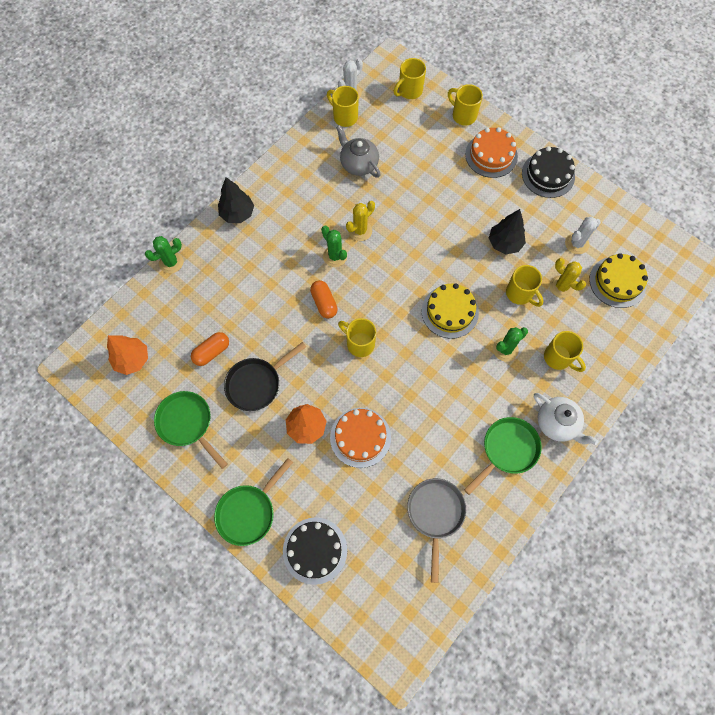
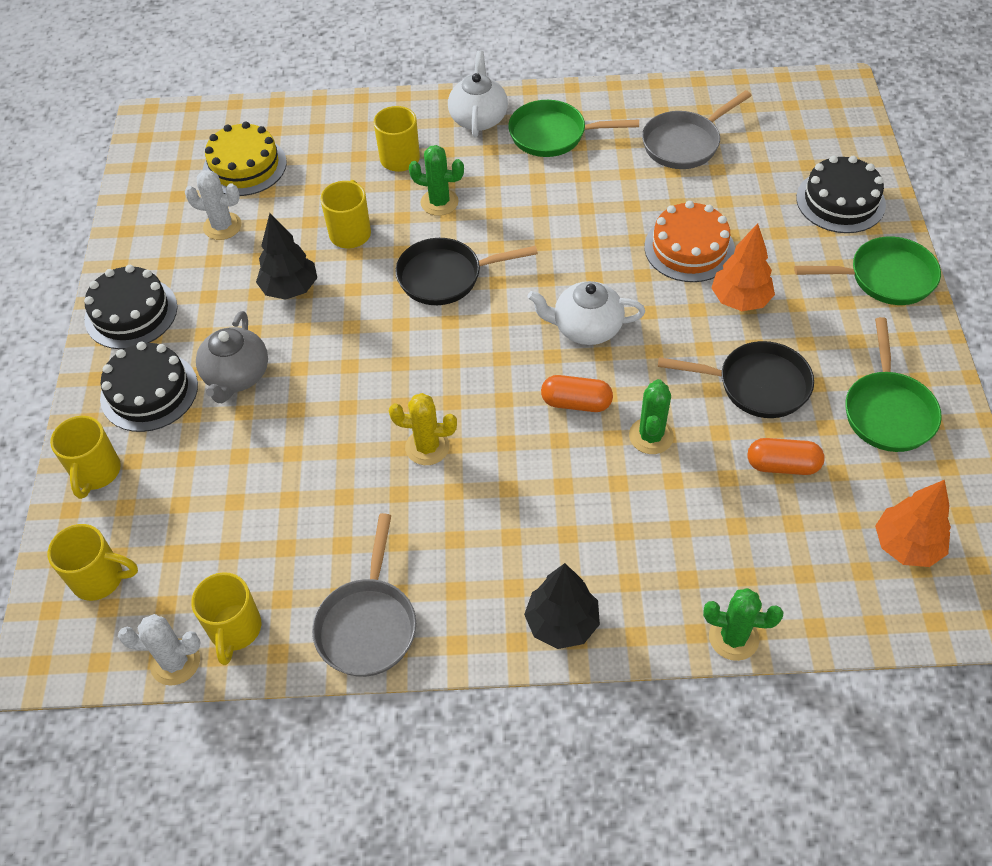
camera: 130 degrees left, 15 degrees down
(303, 156) = (368, 624): none -> grey pan
(324, 303) = (576, 403): orange capsule -> orange capsule turned 75 degrees clockwise
(335, 256) = (497, 444): green cactus -> green cactus (651, 436)
(358, 164) = (313, 537): grey teapot -> grey teapot (236, 376)
(359, 343) = (586, 328): yellow mug -> white teapot
(450, 311) = (445, 277): yellow cake -> black pan
(491, 155) = (149, 391): orange cake -> black cake
(561, 286) = (301, 205): yellow cactus -> none

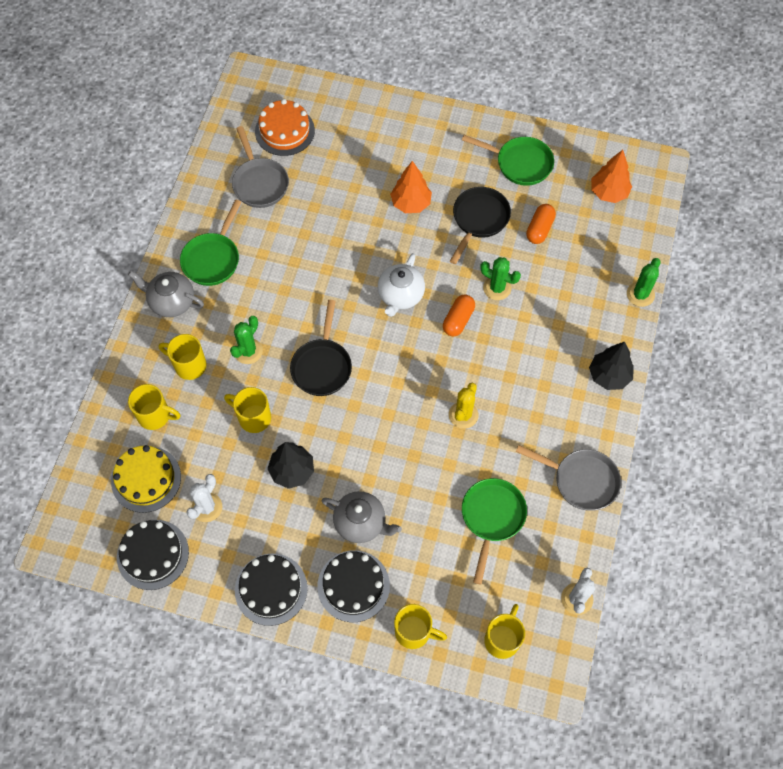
camera: 75 degrees left, 10 degrees up
(235, 630) = (564, 559): yellow mug -> yellow mug (155, 416)
(478, 118) = (171, 301): white teapot -> grey teapot
(689, 248) = (356, 215): orange cake -> orange cake (284, 131)
(840, 201) = (351, 118): black cake -> black cake (153, 554)
(885, 277) = (423, 122): green pan -> green pan (492, 517)

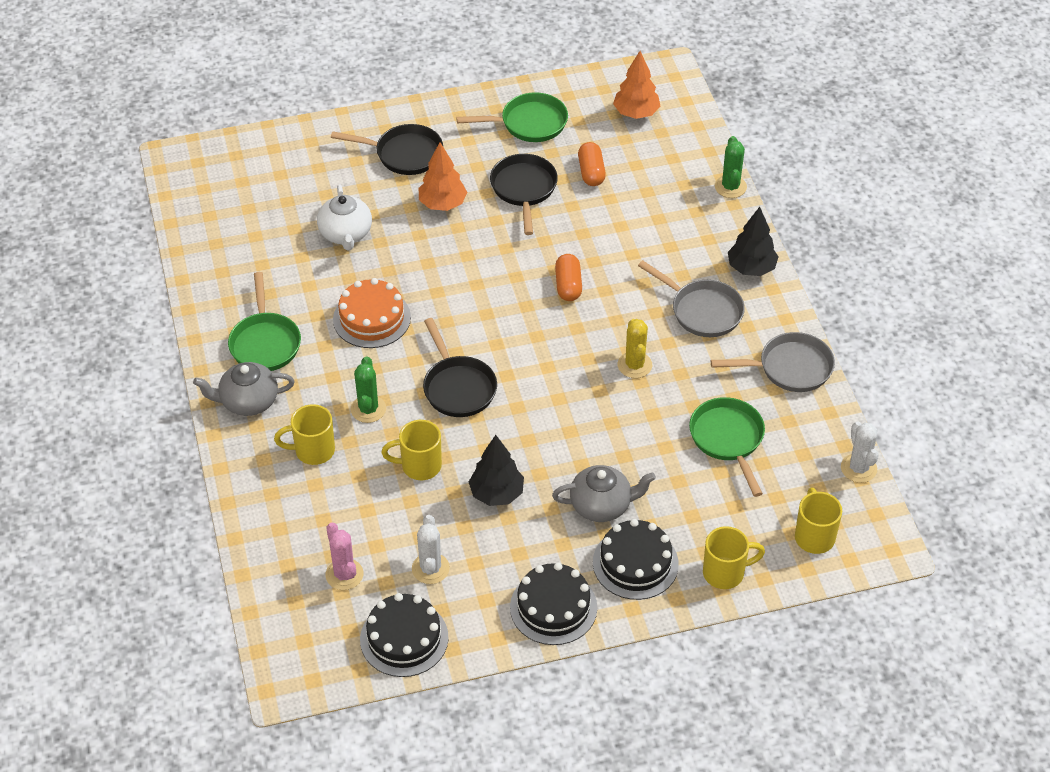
camera: 30 degrees left, 15 degrees down
(146, 479) = (344, 574): yellow cake -> pink cactus
(155, 416) = (310, 513): yellow mug -> none
(259, 183) = (264, 252): grey pan -> grey pan (702, 311)
(284, 131) = (256, 193): orange cake -> orange cake (372, 318)
(400, 295) = (493, 289): white teapot -> white teapot (346, 234)
(410, 147) = (404, 154): none -> black pan
(497, 288) = (586, 241): green cactus -> none

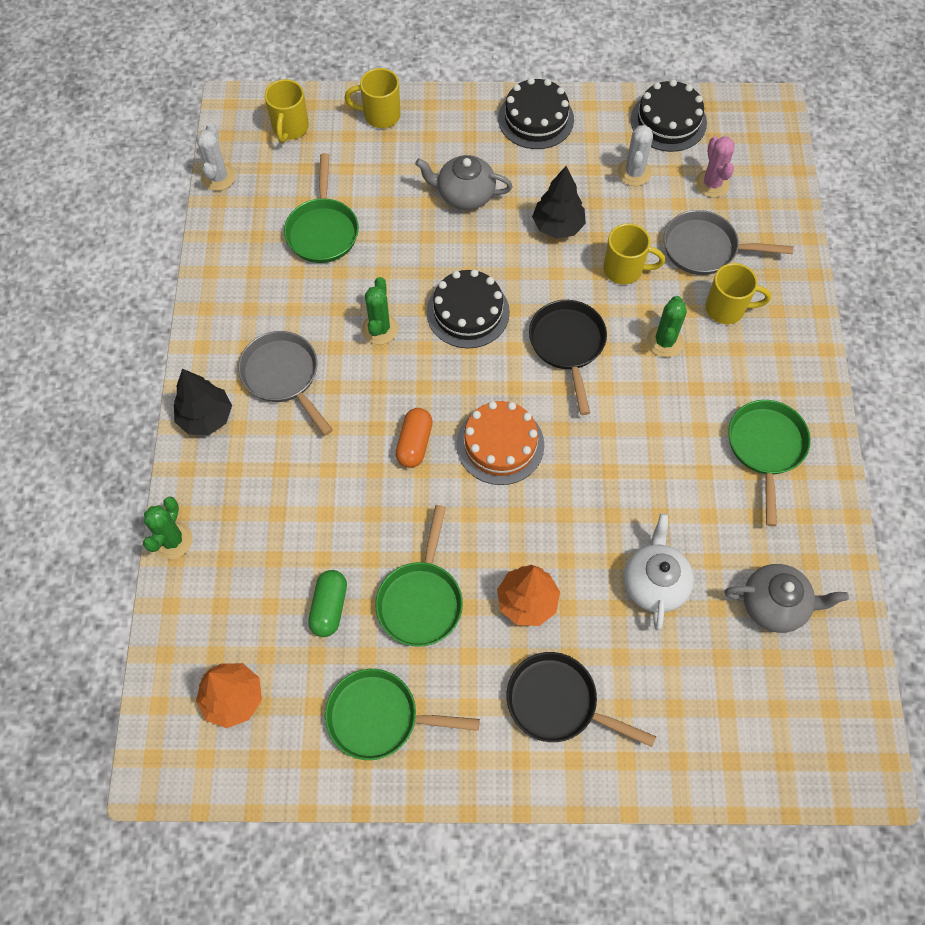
camera: 165 degrees left, 15 degrees up
(248, 401) = (789, 379): grey teapot -> grey teapot (775, 605)
(372, 318) = (643, 452): orange cake -> orange cake (500, 444)
(524, 189) = (421, 600): black pan -> green pan
(591, 172) = (329, 607): orange capsule -> green capsule
(634, 365) = (380, 329): yellow cactus -> green cactus
(635, 563) = (453, 139): black cake -> black cake (468, 312)
(790, 368) = (227, 290): grey pan -> grey pan (705, 249)

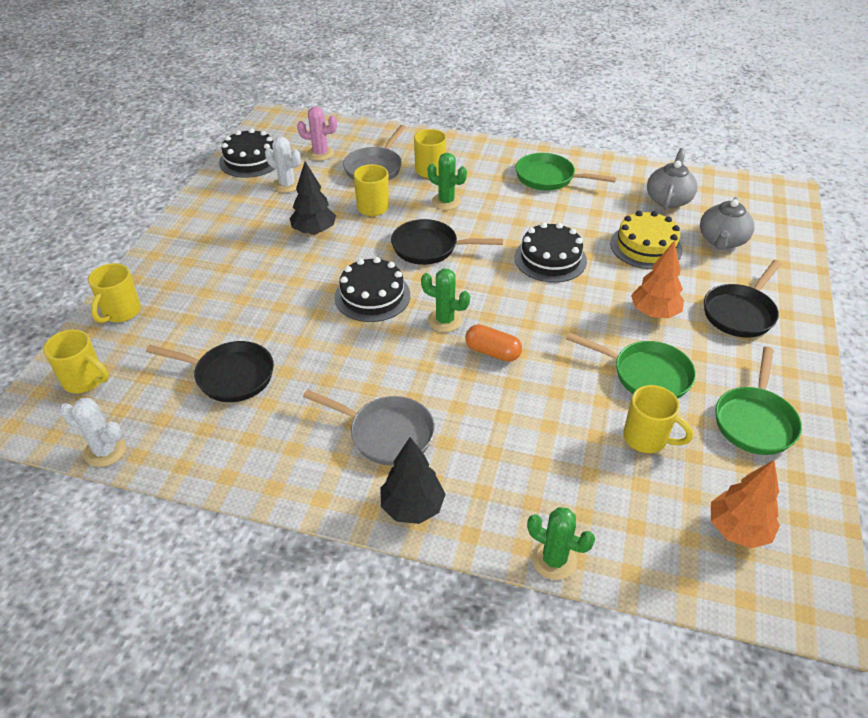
camera: 75 degrees left, 20 degrees down
(283, 376) = (387, 434): grey pan -> grey pan turned 135 degrees counterclockwise
(323, 230) = (230, 376): green pan -> black pan
(329, 607) = (646, 438): green capsule -> yellow mug
(380, 329) = (364, 354): green cactus -> green cactus (445, 320)
(464, 195) = (249, 276): grey teapot -> grey teapot (721, 241)
(500, 444) = (509, 301): orange cake -> none
(536, 119) = (198, 222): black cake -> black cake (550, 259)
(655, 583) = (646, 246): white teapot -> yellow cake

